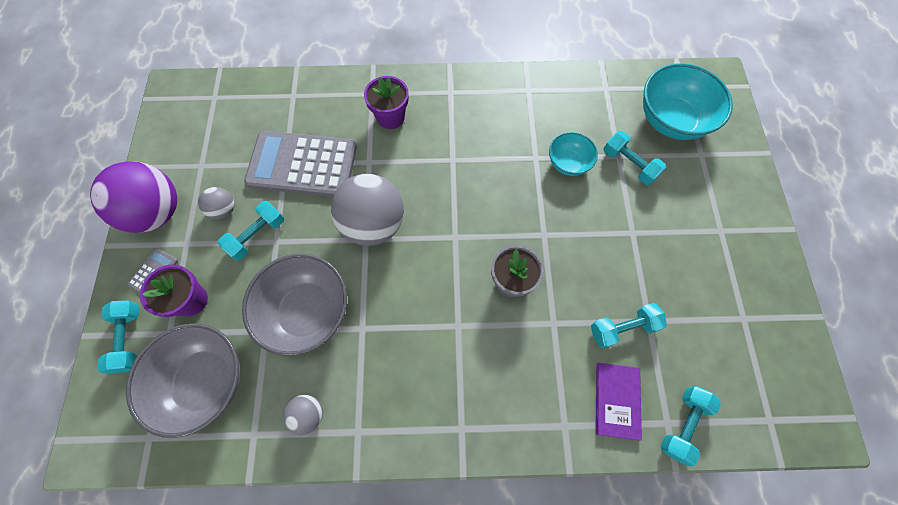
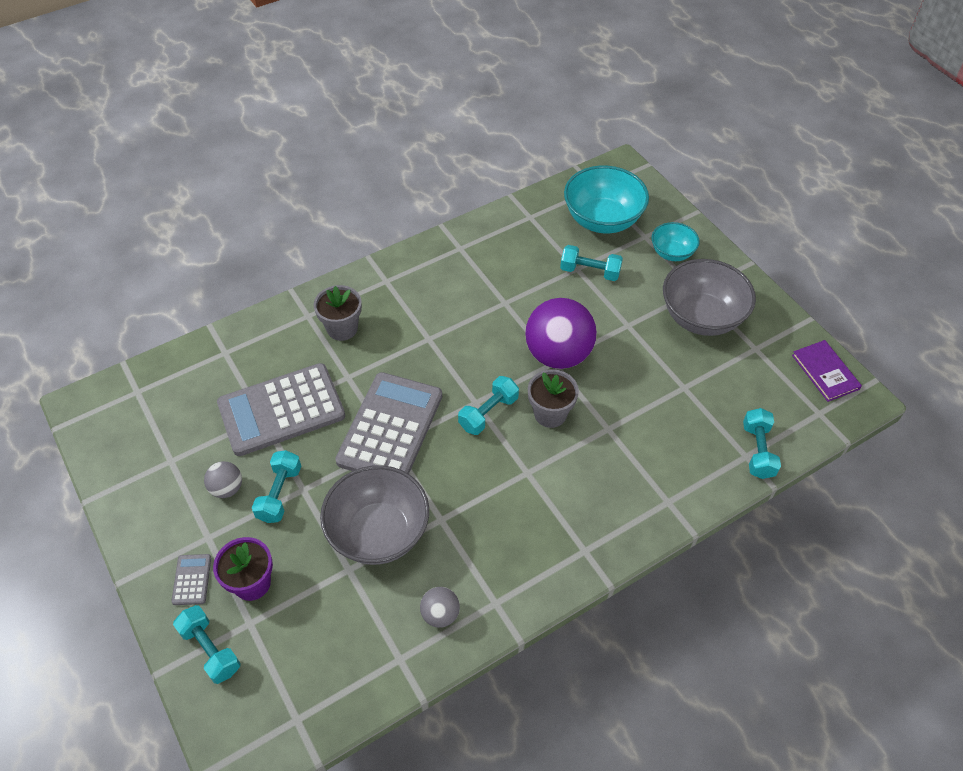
camera: 30 degrees left, 15 degrees down
(157, 212) = (154, 525): purple ball -> purple ball (558, 354)
(206, 381) = (320, 642): grey bowl -> grey bowl (701, 317)
(373, 224) = (390, 428): grey ball -> grey calculator
(390, 117) = (342, 328): purple flower pot -> grey flower pot
(568, 163) = (536, 294): turquoise bowl -> turquoise bowl (672, 253)
(617, 400) = (697, 460): purple book -> purple book (825, 372)
(622, 328) = (666, 403): turquoise dumbbell -> turquoise dumbbell (488, 413)

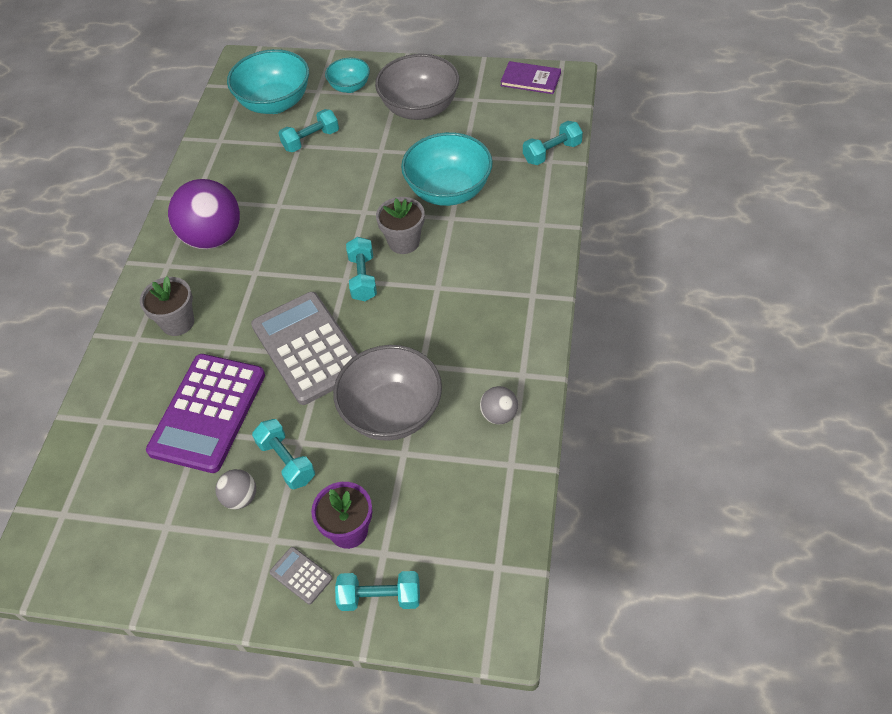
camera: 45 degrees left, 0 degrees up
(281, 410) = (208, 413): grey calculator -> purple calculator
(558, 354) = (360, 204): purple ball -> purple ball (213, 237)
(634, 405) = (448, 191): none -> turquoise bowl
(758, 451) = (552, 152): turquoise dumbbell -> turquoise dumbbell turned 75 degrees counterclockwise

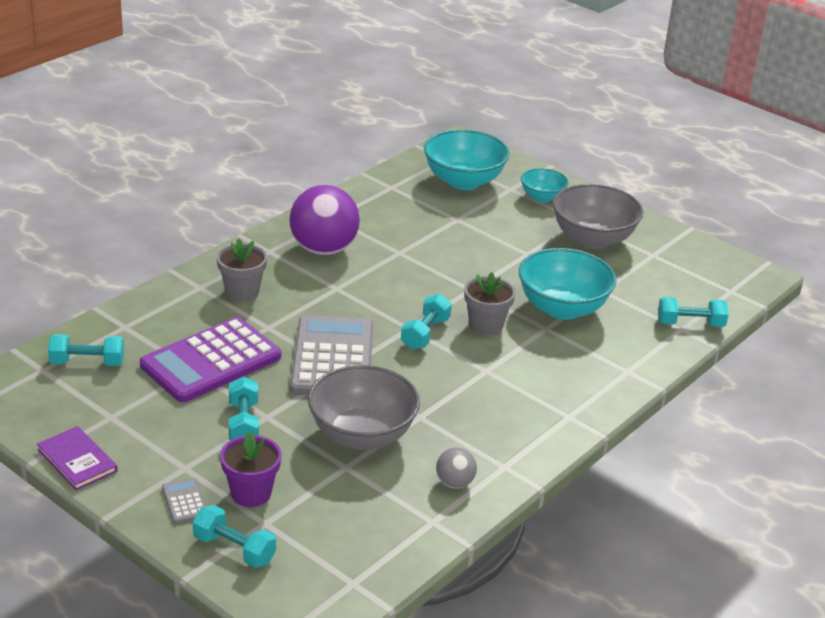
camera: 25 degrees right, 20 degrees down
(240, 498) = (185, 428): grey ball -> none
(311, 140) = (471, 220): turquoise dumbbell -> turquoise dumbbell (87, 362)
(530, 79) = (722, 262): purple book -> purple book (77, 460)

